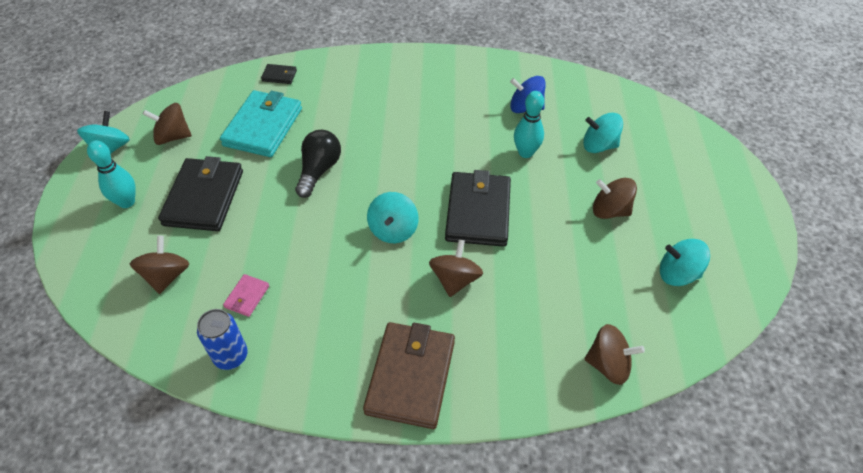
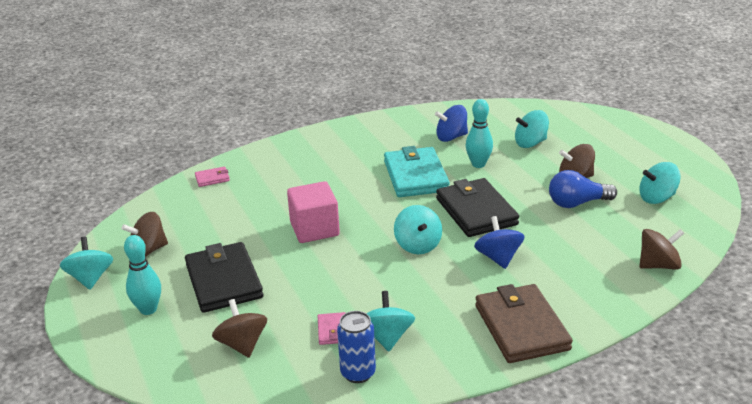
camera: 25 degrees left, 20 degrees down
(263, 127) = (232, 217): turquoise wallet -> turquoise wallet (415, 176)
(279, 76) = (212, 178): black wallet -> pink wallet
(285, 327) = (387, 337): none -> turquoise spinning top
(319, 170) = (314, 229): black light bulb -> pink cube
(455, 279) = (498, 258): brown spinning top -> blue spinning top
(586, 244) = (577, 203): none -> blue light bulb

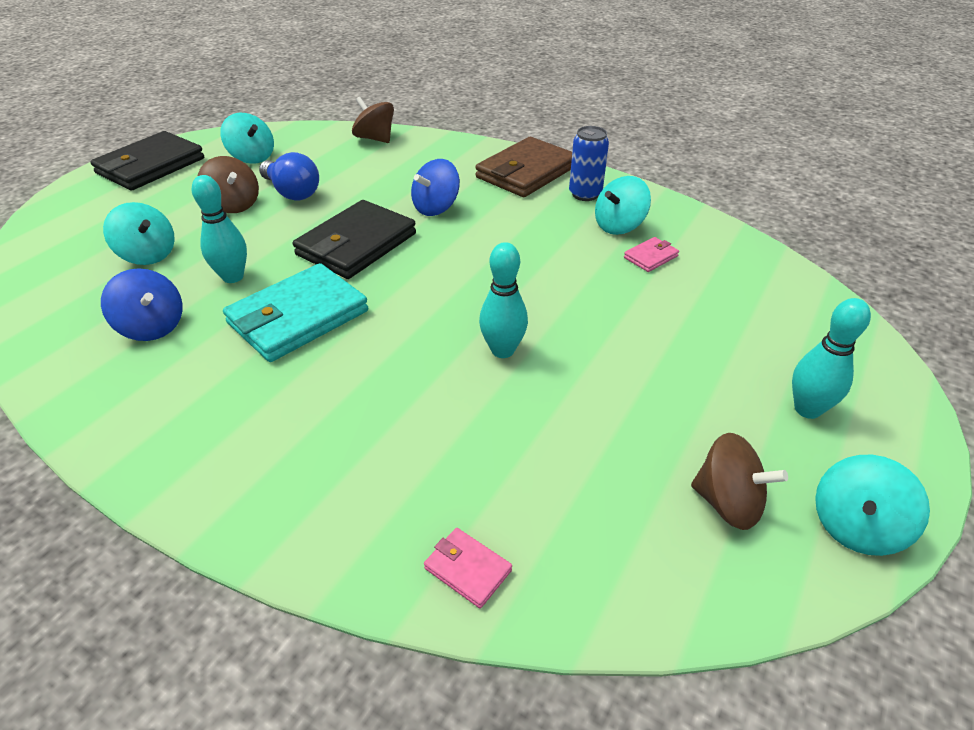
camera: 125 degrees left, 10 degrees up
(223, 281) = (683, 373): black wallet -> black wallet (151, 166)
(242, 344) = (743, 302): brown spinning top -> none
(314, 229) = (502, 350): pink cube -> turquoise bowling pin
(358, 373) = (678, 223): blue can -> blue can (585, 194)
(418, 245) = (460, 259): turquoise spinning top -> none

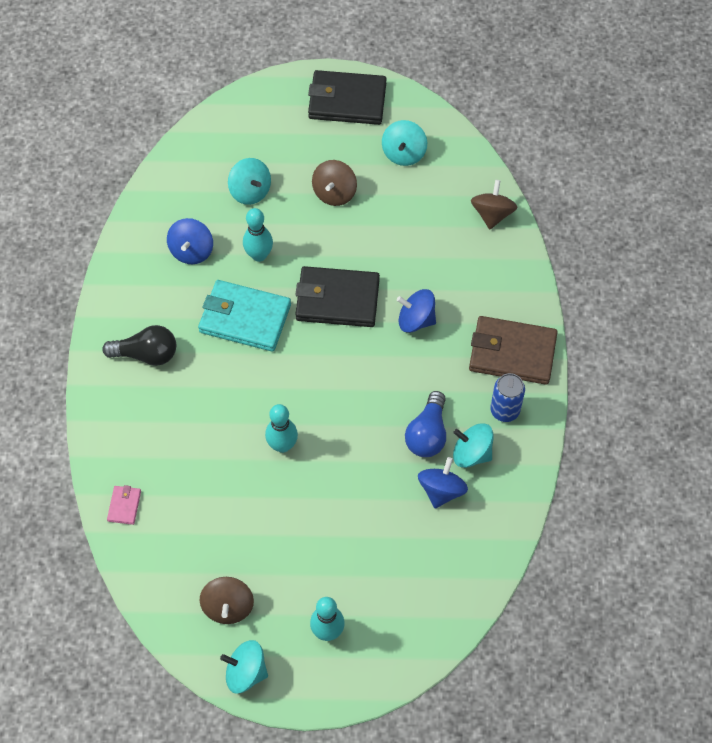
camera: 60 degrees right, 20 degrees up
(148, 255) = (250, 191): turquoise spinning top -> turquoise spinning top turned 45 degrees counterclockwise
(239, 430) = (146, 354): none -> black light bulb
(292, 192) = (374, 215): blue light bulb -> blue light bulb (427, 434)
(650, 257) = (441, 490): pink wallet -> blue spinning top

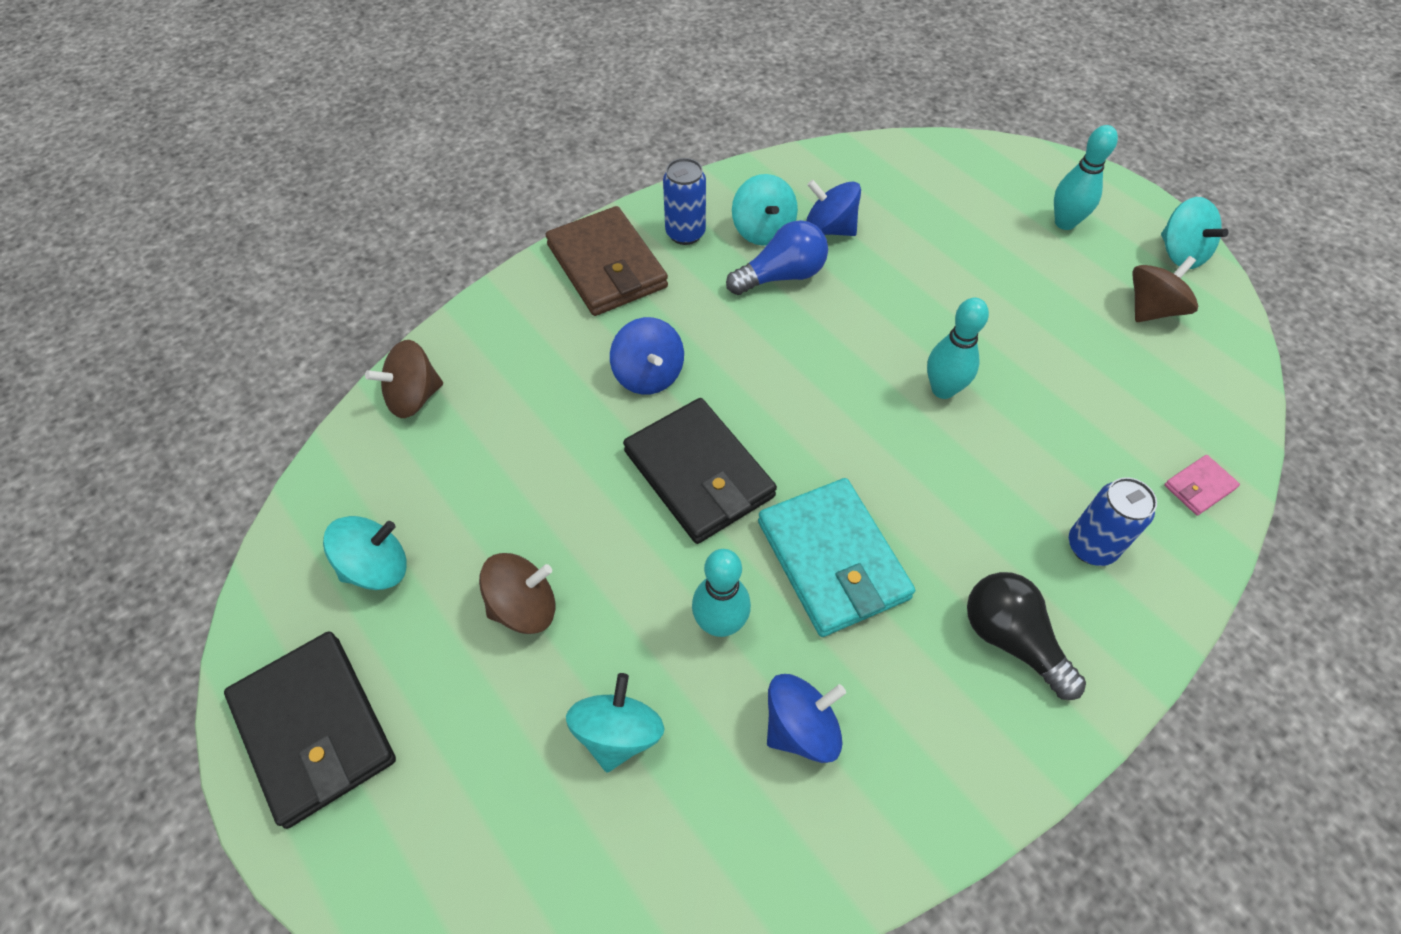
camera: 130 degrees left, 5 degrees down
(148, 426) = (1091, 546): none -> blue can
(441, 490) = (829, 229): blue spinning top -> blue spinning top turned 45 degrees clockwise

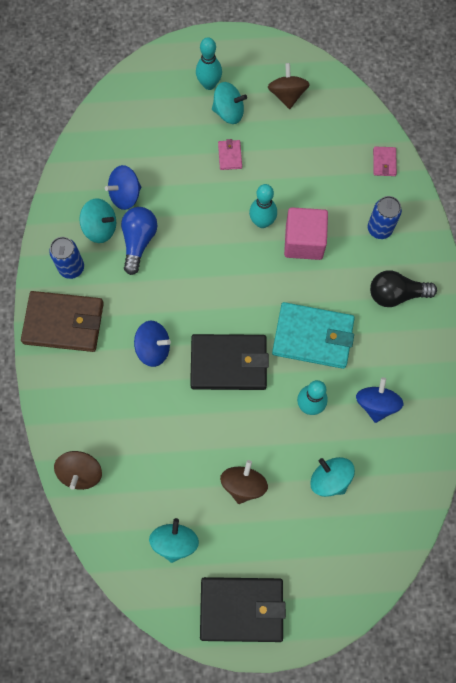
camera: 55 degrees left, 15 degrees up
(966, 457) = (304, 242): none -> pink cube
(995, 299) = (230, 156): none -> pink wallet
(1180, 253) = (266, 53): turquoise spinning top -> turquoise spinning top (228, 112)

